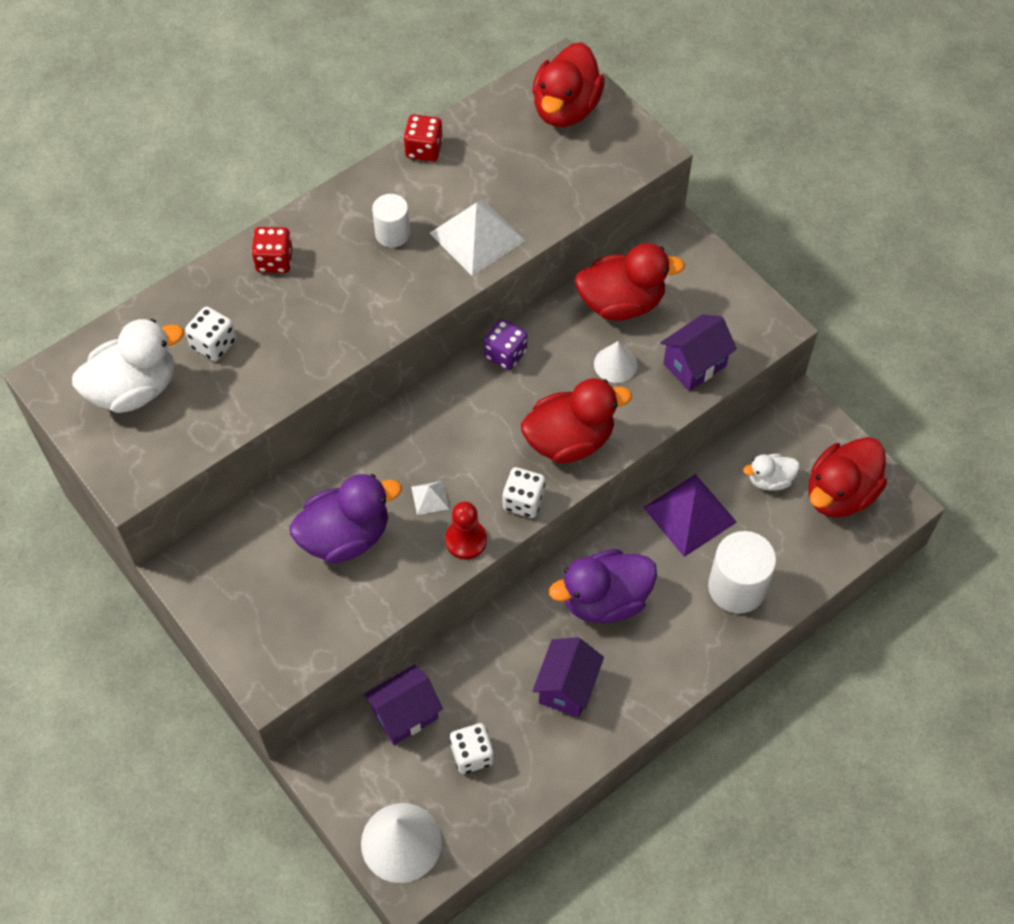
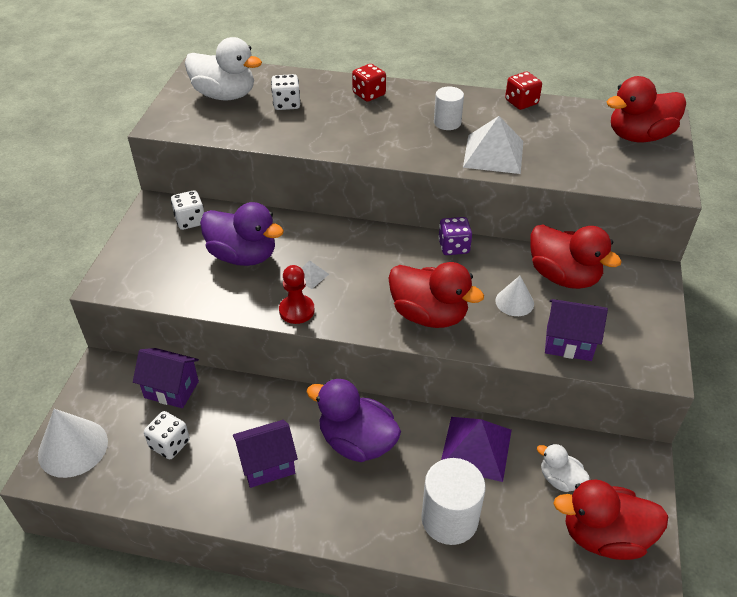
camera: 50 degrees right, 15 degrees down
(523, 501) = (356, 320): white dice -> white dice (190, 221)

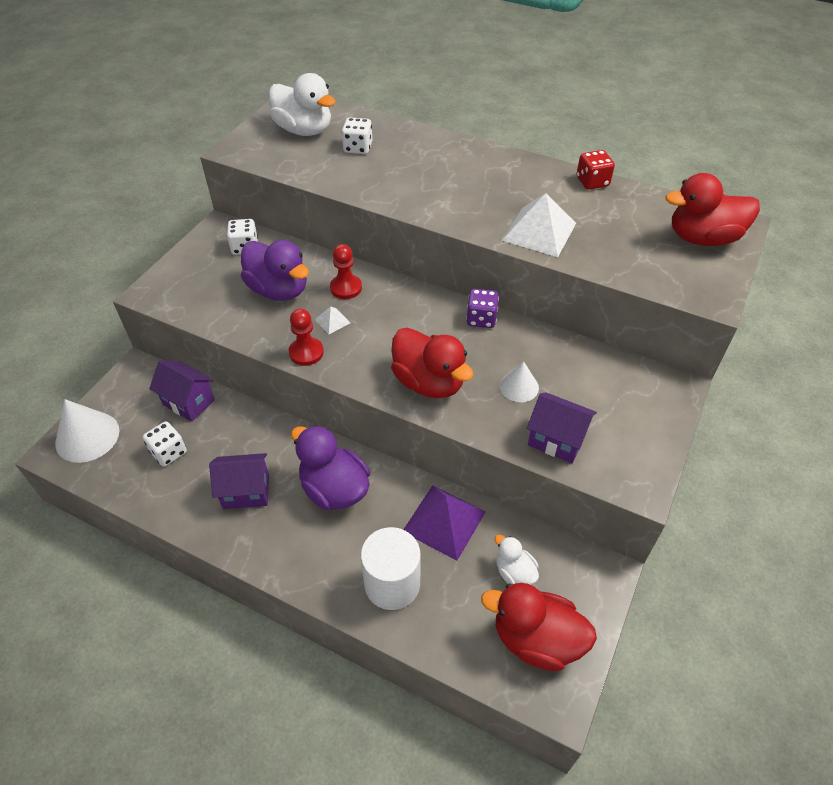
camera: 15 degrees right, 5 degrees up
(310, 242) = (346, 288): none -> red pawn
(369, 94) = (441, 150): red dice -> none
(447, 122) = (506, 191): white cylinder -> none
(563, 276) = (580, 370): red duck -> none

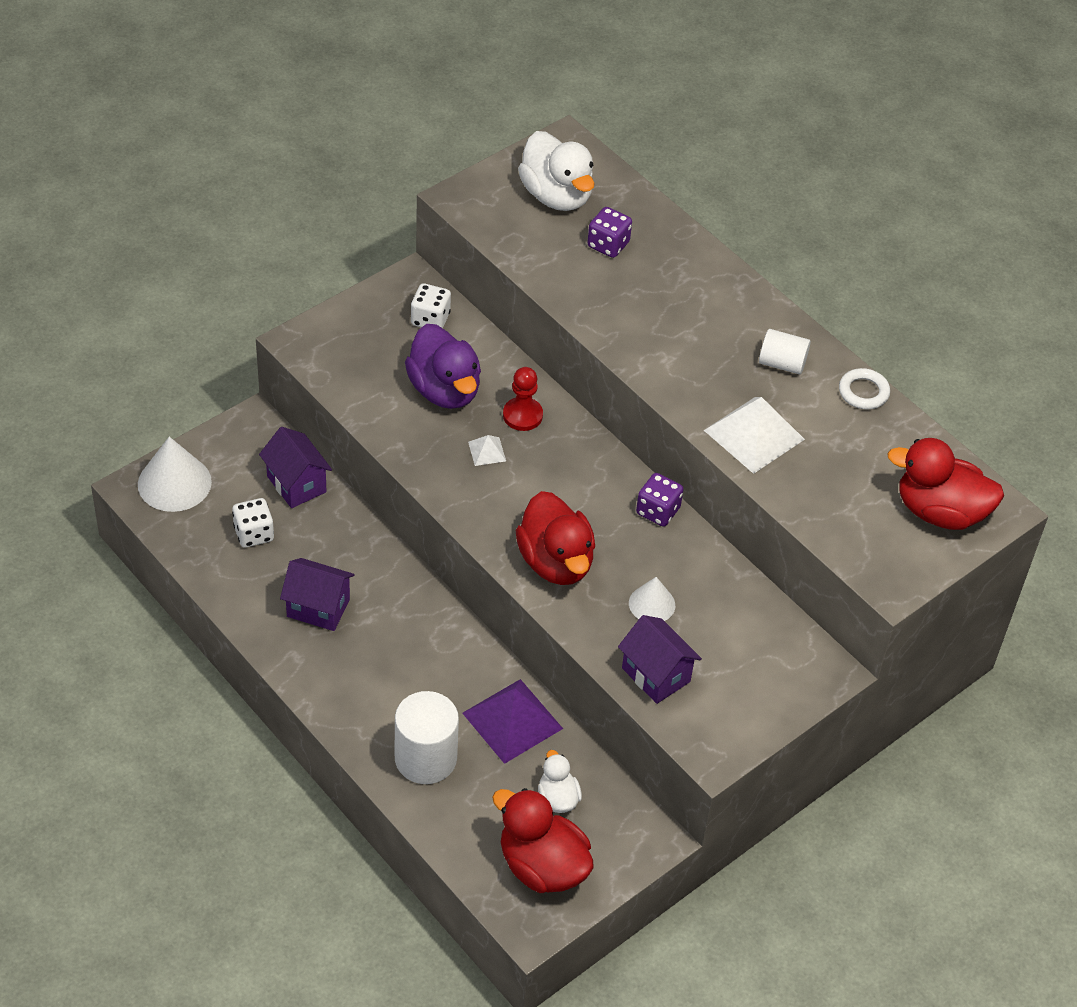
camera: 20 degrees right, 0 degrees up
(306, 352) = (440, 478): red pawn -> none
(334, 489) = (412, 642): purple duck -> none
(358, 148) = (608, 245): white dice -> purple dice
(525, 182) = (782, 363): none -> white cylinder
(592, 182) = (863, 392): red dice -> white ring

